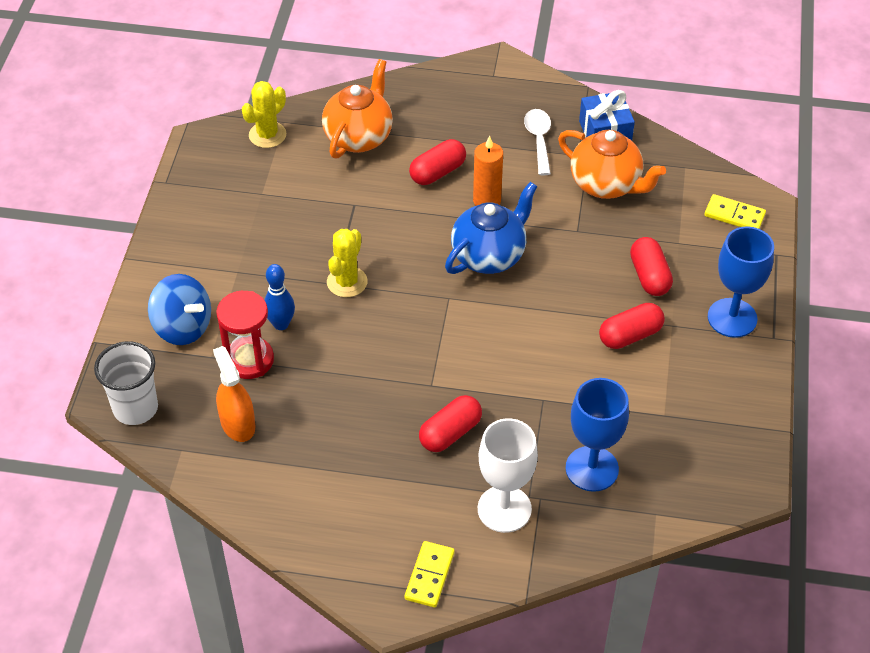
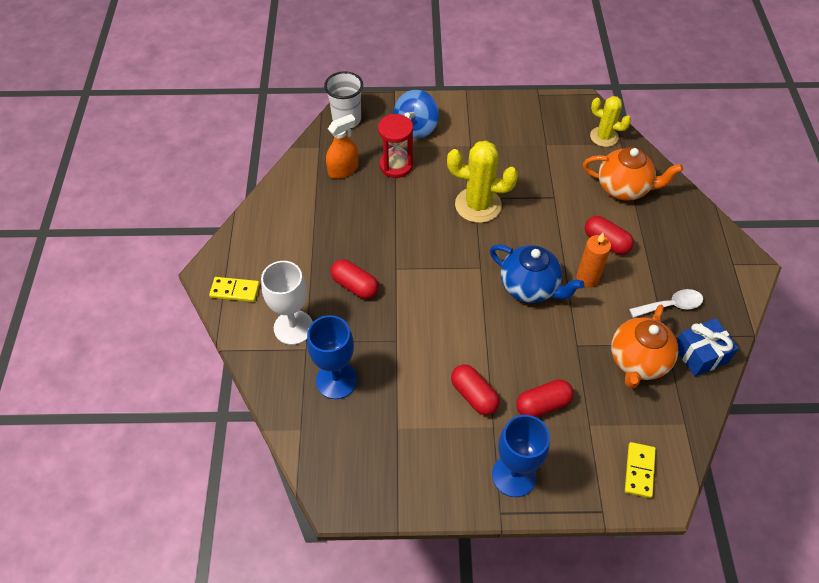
camera: 80 degrees right, 5 degrees up
(281, 324) = (430, 176): blue bowling pin -> none
(347, 282) = (478, 205): yellow cactus -> yellow cactus, size x1.55

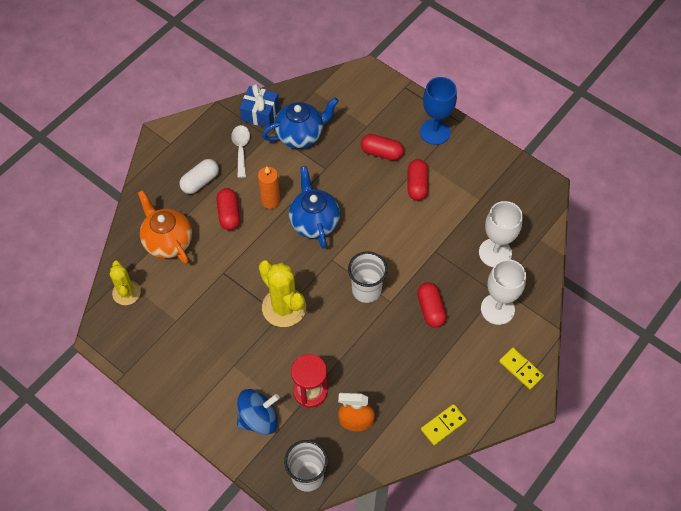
camera: 140 degrees left, 5 degrees up
(336, 380) = (495, 253): blue goblet -> white goblet
(425, 263) = (366, 290): none -> white cup
(637, 362) = (301, 135): orange teapot -> blue teapot
(639, 470) = (365, 89): yellow domino -> yellow domino (443, 425)
(664, 251) = (200, 181): none -> white capsule
(671, 305) = (241, 149): white spoon -> white spoon turned 60 degrees clockwise

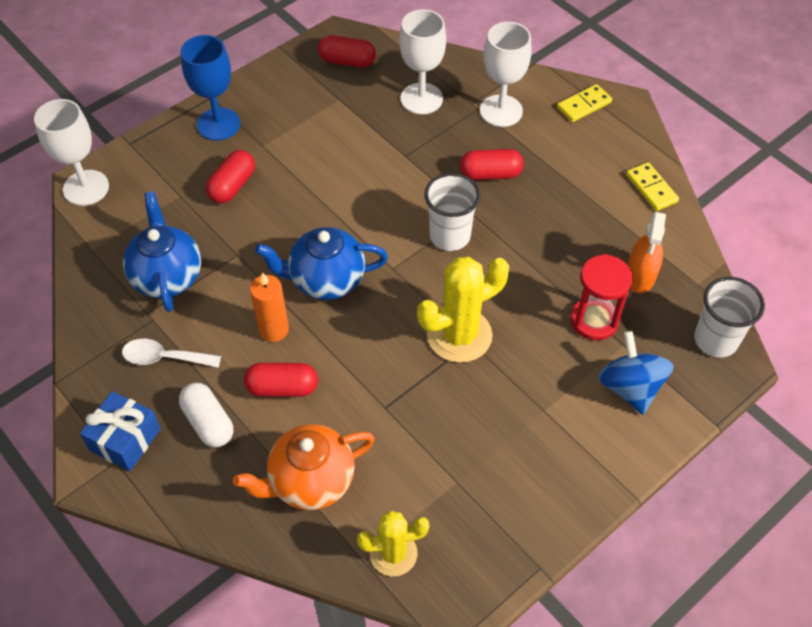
camera: 80 degrees left, 5 degrees down
(260, 113) = (106, 324): blue gift -> blue gift (125, 440)
(361, 74) = (86, 188): none -> white goblet
(417, 185) = (298, 157): red capsule -> red capsule (347, 61)

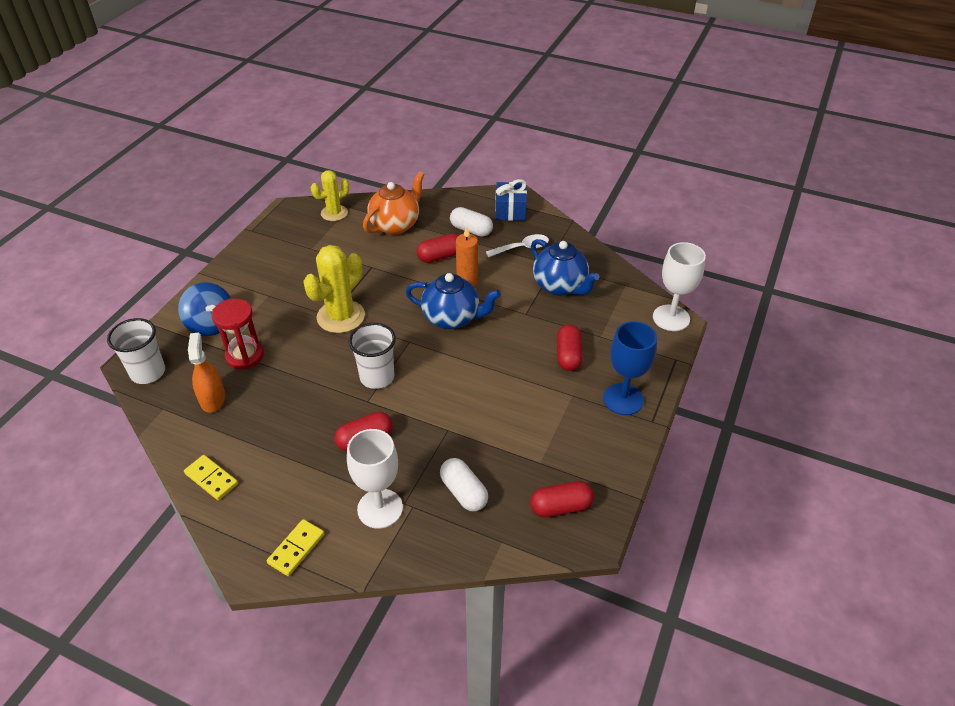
camera: 155 degrees right, 10 degrees down
(325, 280) = (452, 318): blue teapot -> blue teapot turned 45 degrees clockwise
(421, 99) = (464, 492): white goblet -> white capsule

